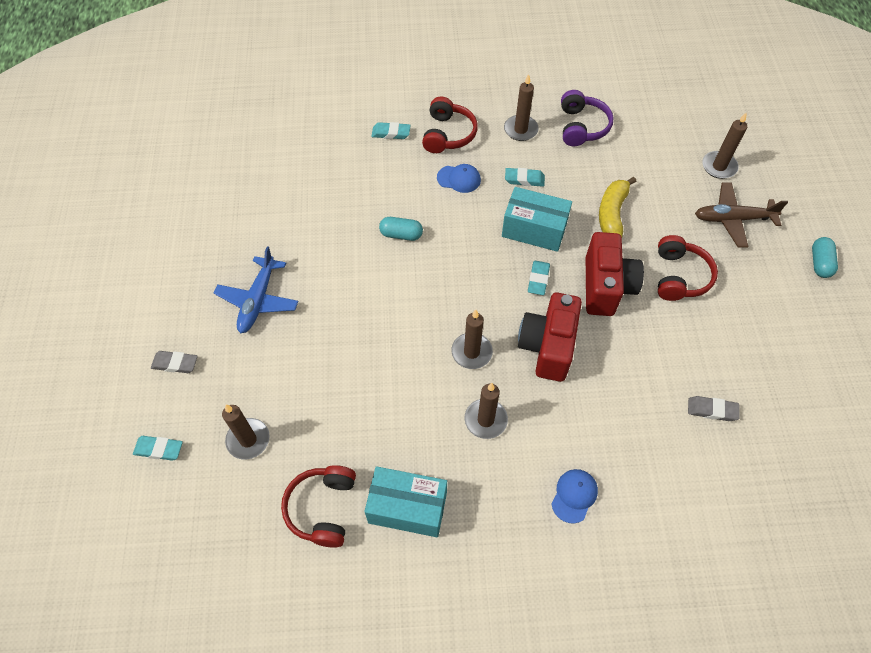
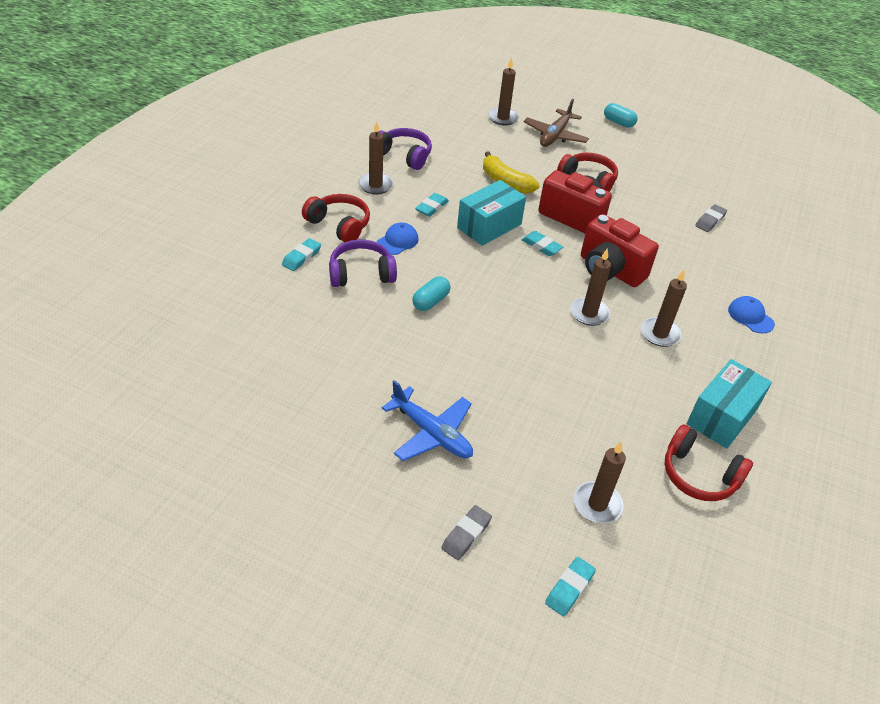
camera: 65 degrees left, 15 degrees down
(400, 176) = (361, 274): none -> purple headphones

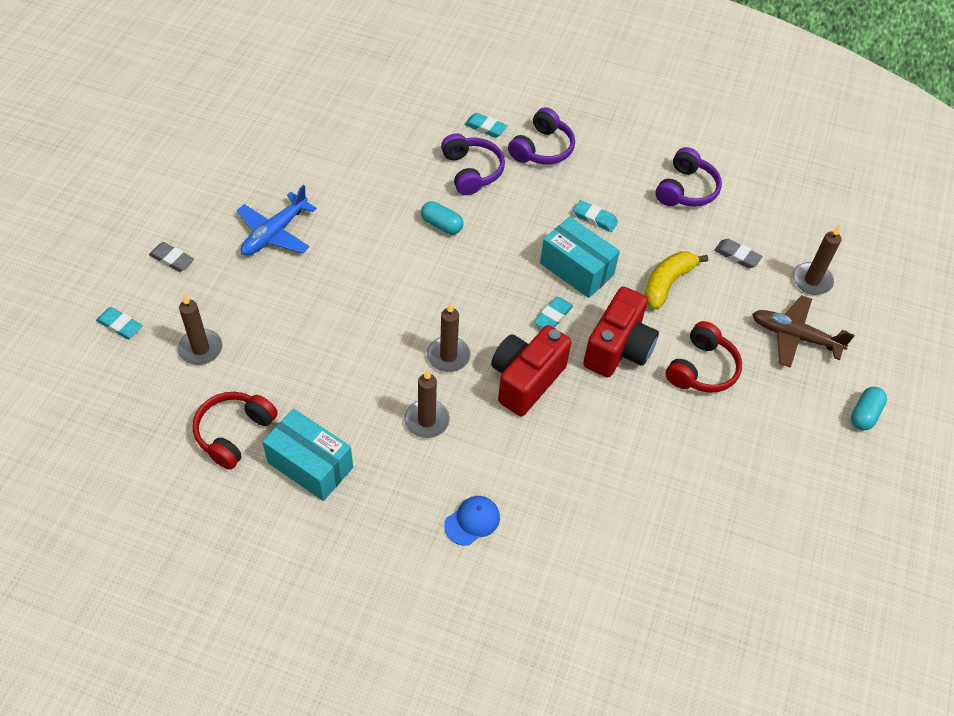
camera: 85 degrees right, 10 degrees up
(339, 225) = (542, 148): red headphones -> purple headphones
(375, 185) = (619, 170): brown candle -> none
(397, 241) = (528, 194): blue cap -> none
(710, 221) = (657, 504): grey eraser -> grey eraser (737, 256)

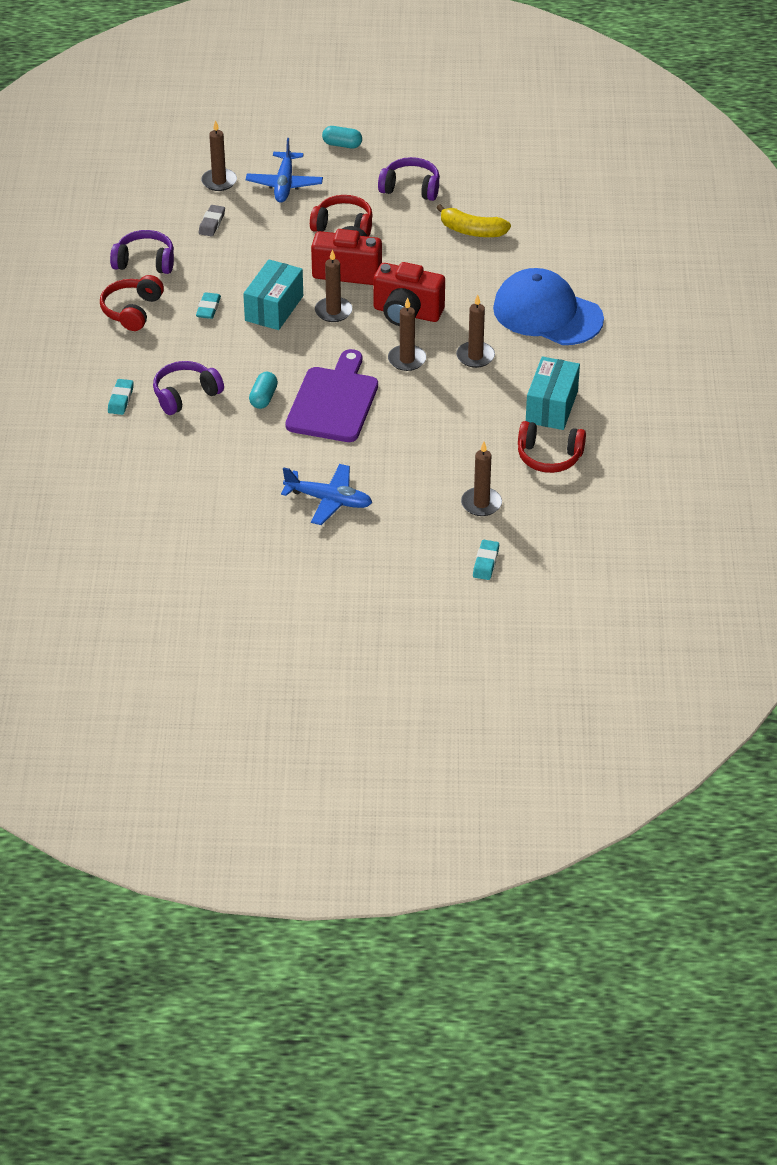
camera: 105 degrees left, 10 degrees down
(172, 259) = (395, 557): grey eraser -> none
(411, 276) = (334, 401): none -> purple cutting board
(472, 521) = (547, 313): blue cap -> blue cap, size x2.45
(542, 148) = (133, 357): purple headphones -> purple headphones (410, 188)
(553, 316) = (333, 311): turquoise eraser -> brown candle
(611, 163) = (132, 311): none -> red headphones
(667, 283) = (263, 256): yellow banana -> yellow banana (471, 231)
(794, 336) = (284, 184): brown plane -> blue plane

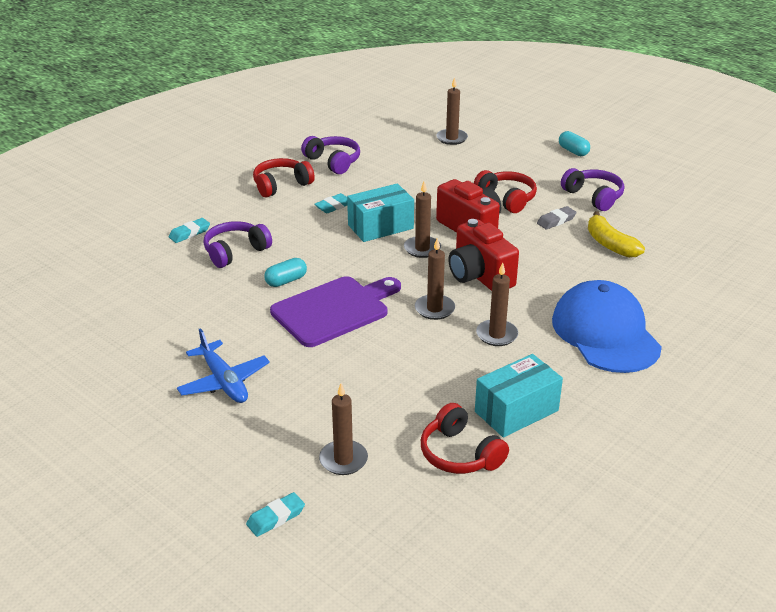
camera: 40 degrees right, 10 degrees down
(185, 395) = (235, 252): purple headphones -> purple headphones turned 45 degrees counterclockwise
(212, 223) = (411, 159): grey eraser -> grey eraser (556, 221)
(284, 184) = (496, 157): blue plane -> none

